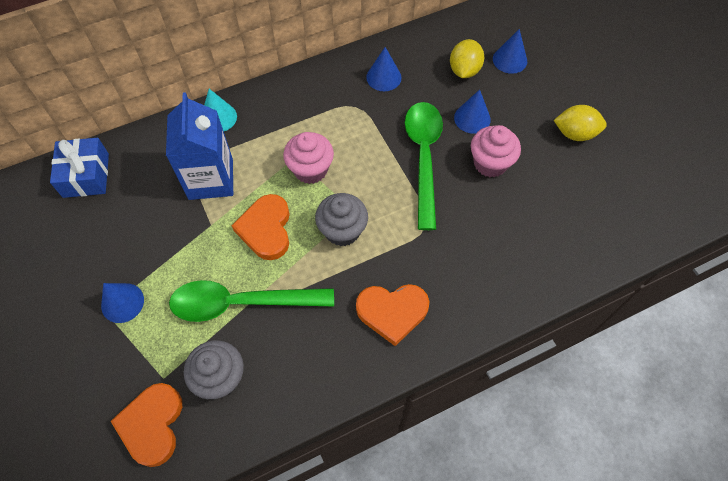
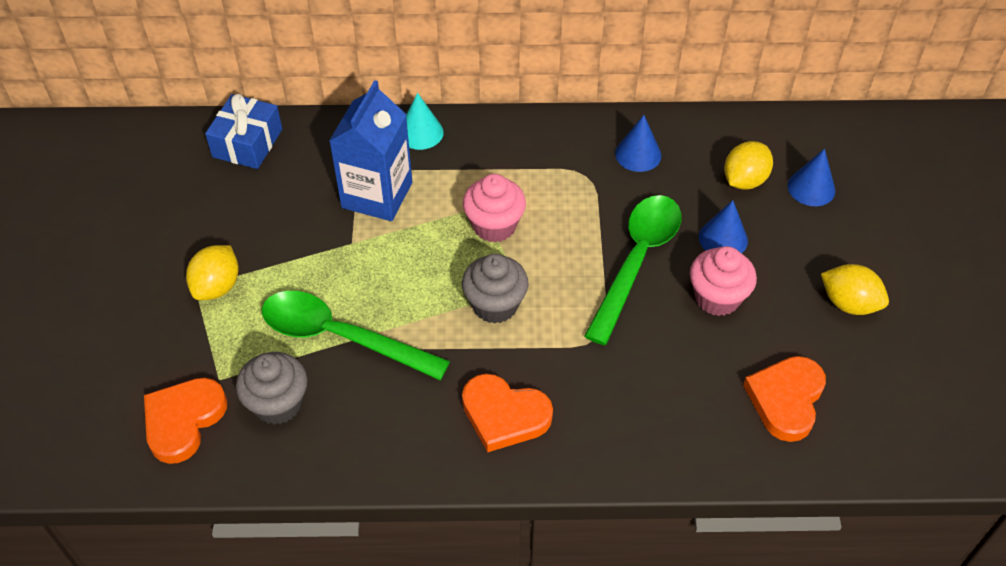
camera: 25 degrees right, 10 degrees down
(122, 302) = (217, 286): blue cone -> yellow lemon
(266, 229) = (409, 270): orange heart -> orange heart (786, 399)

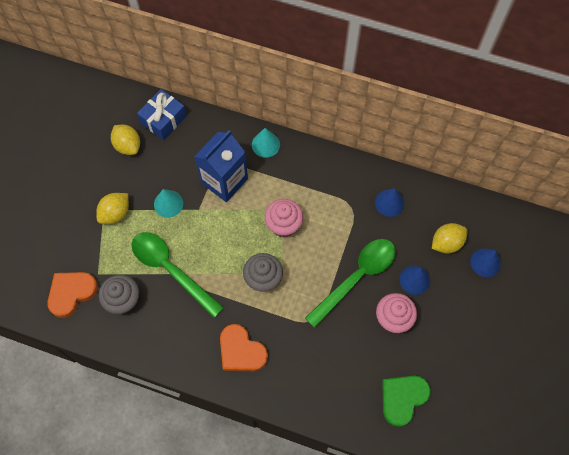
camera: 20 degrees right, 15 degrees up
(299, 249) = (168, 203): none -> turquoise cone
(786, 399) = (402, 398): orange heart -> green heart
(849, 303) = (470, 350): yellow lemon -> yellow lemon (128, 146)

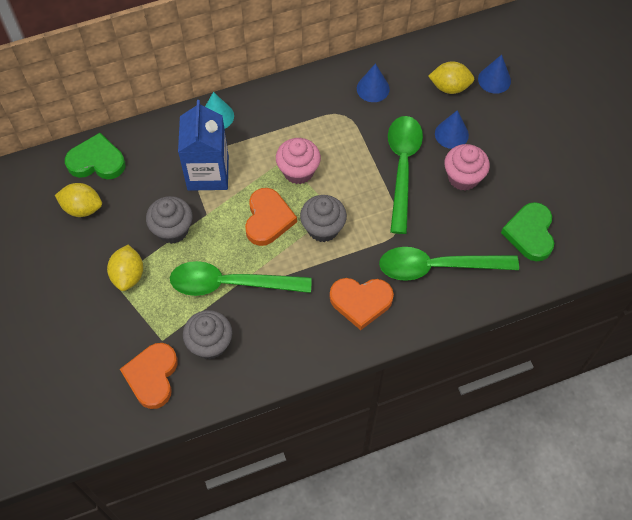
camera: 40 degrees left, 5 degrees down
(163, 120) = (97, 161): blue gift -> green heart
(168, 203) = (172, 230): turquoise cone -> grey cupcake
(234, 244) = (268, 219): none -> orange heart
(315, 369) = (437, 267): none -> green spoon
(446, 243) = (449, 87): yellow lemon -> yellow lemon turned 75 degrees clockwise

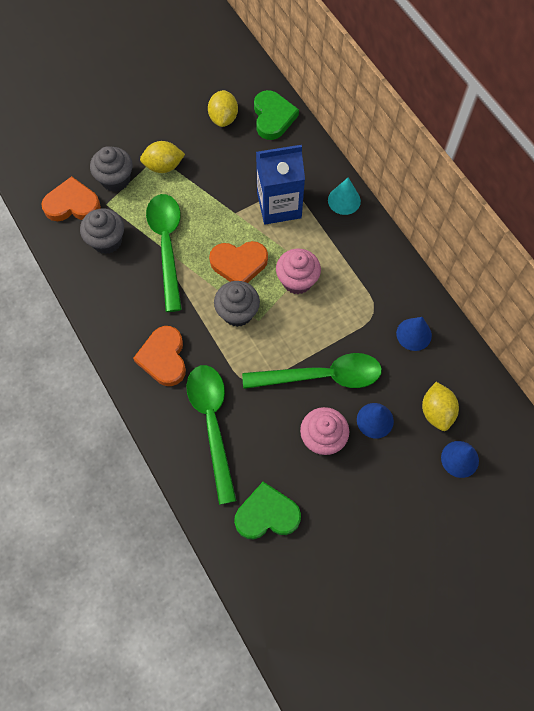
camera: 80 degrees right, 5 degrees up
(172, 230) = (214, 189): grey cupcake -> grey cupcake (115, 180)

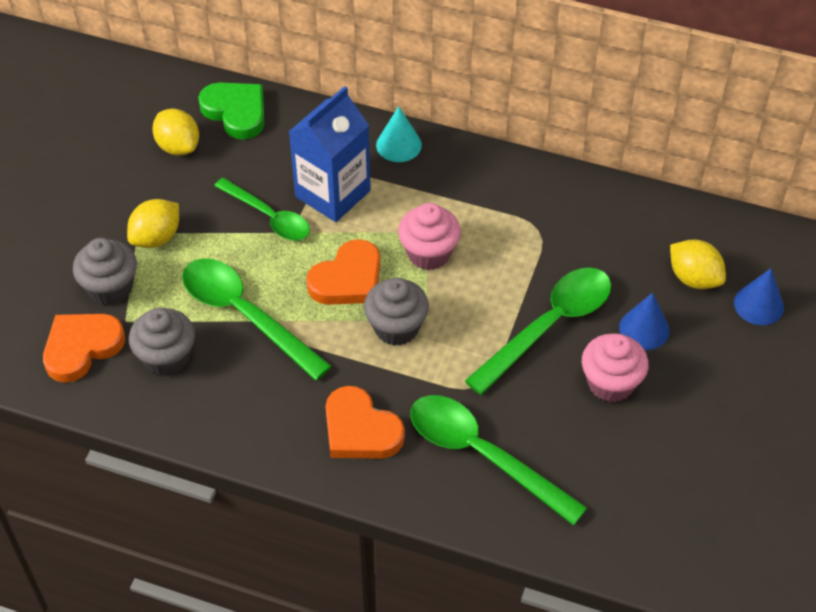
camera: 40 degrees left, 15 degrees down
(232, 195) = (269, 217): none -> green spoon
(267, 514) = (630, 498): green heart -> none
(414, 334) = (599, 223): blue cone -> none

